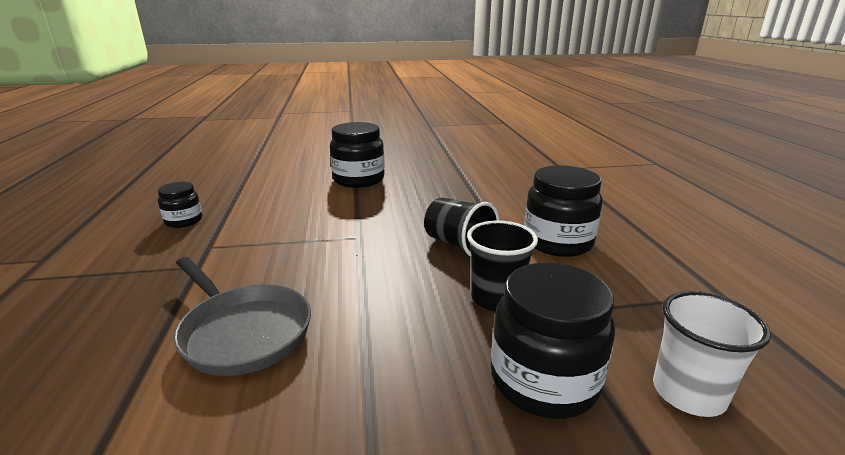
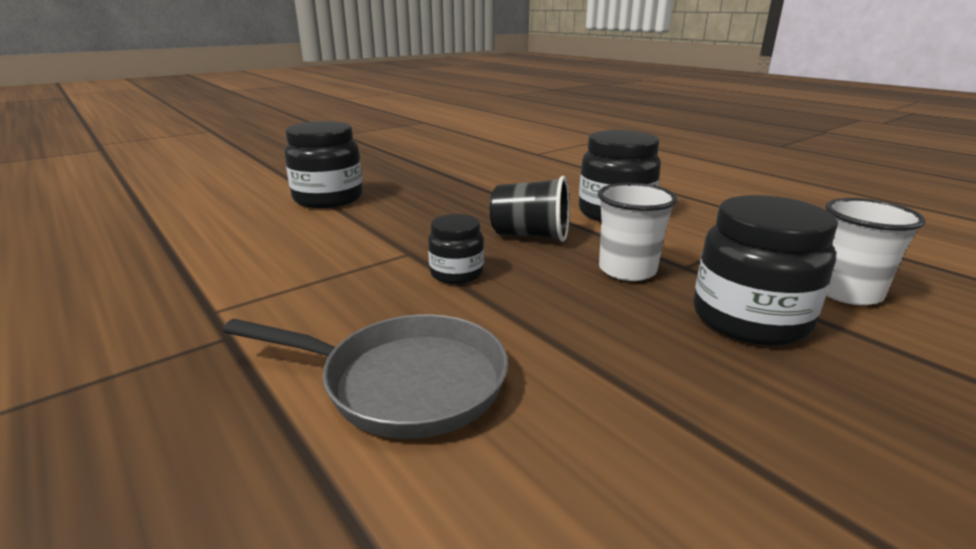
camera: 30 degrees left, 0 degrees up
(184, 221) = (120, 293): black jar -> black jar (456, 273)
(496, 299) = (627, 270): black cup -> white cup

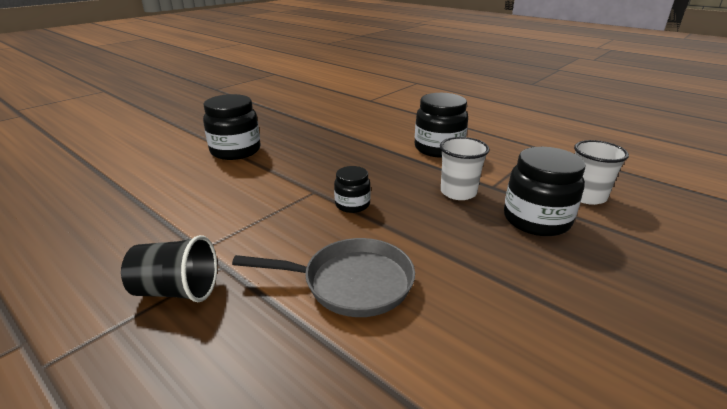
camera: 10 degrees left, 5 degrees up
(530, 235) = (389, 171): black cup -> black cup (177, 290)

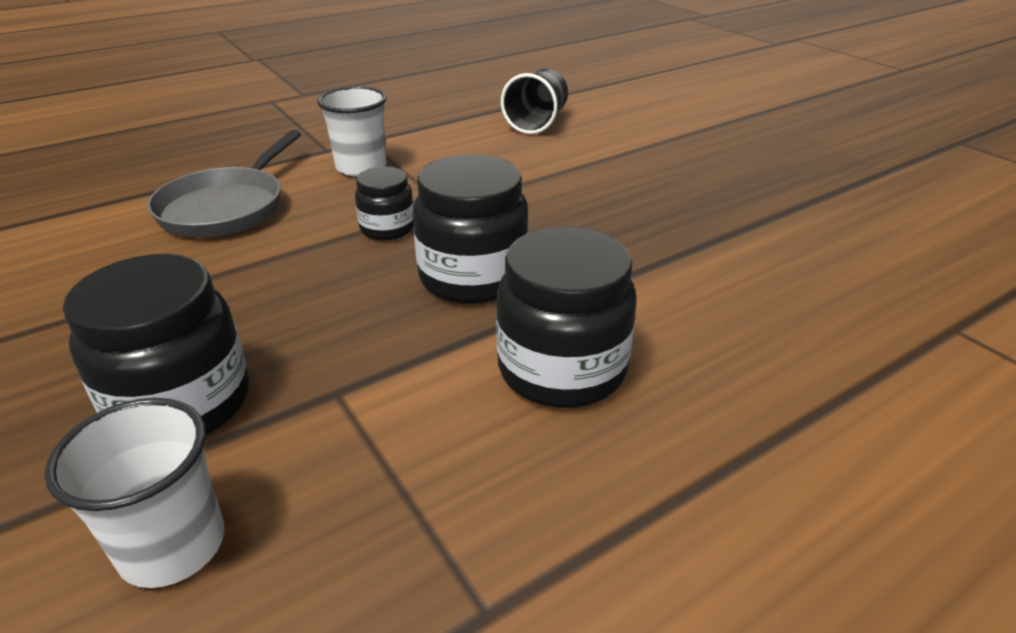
camera: 105 degrees right, 5 degrees up
(177, 290) = (308, 133): black cup -> black cup (537, 122)
(235, 151) = (619, 157): black jar -> black jar (473, 277)
(458, 192) = (347, 338): white cup -> white cup (361, 167)

